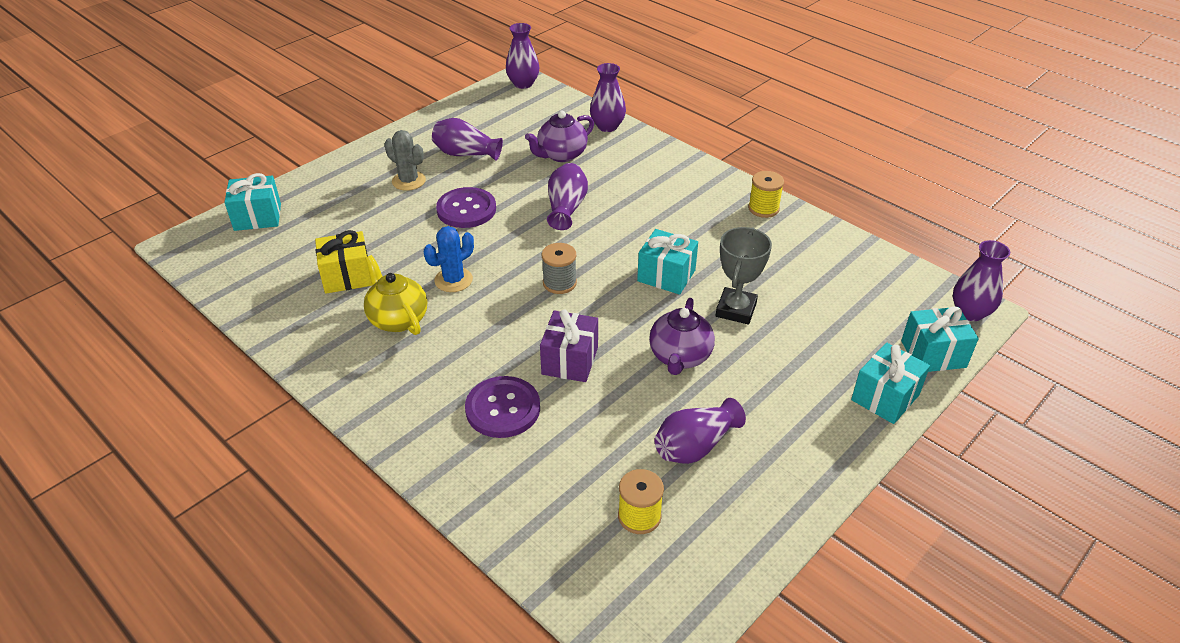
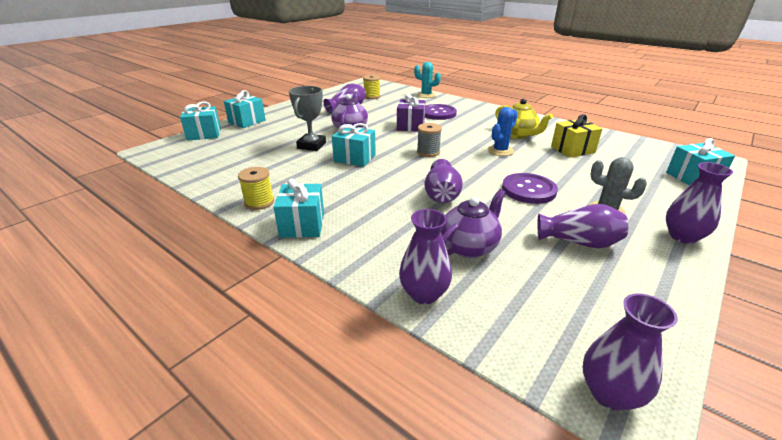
camera: 175 degrees right, 10 degrees down
(498, 515) = (426, 95): none -> turquoise cactus
(709, 181) = (302, 225): none -> turquoise gift
(970, 312) = (158, 150): purple vase -> purple vase (682, 236)

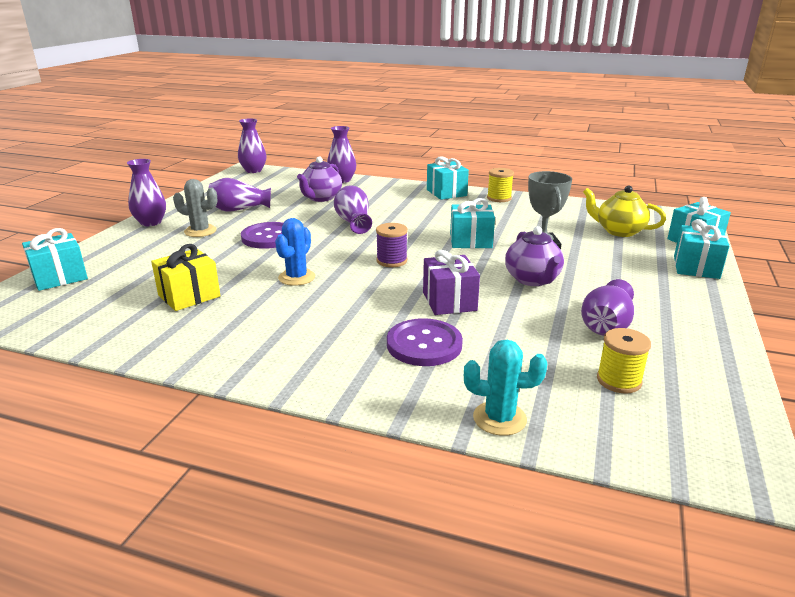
camera: 160 degrees right, 5 degrees down
(428, 152) = (391, 261): grey spool -> purple spool
(518, 135) = (266, 311): yellow teapot -> yellow teapot (619, 231)

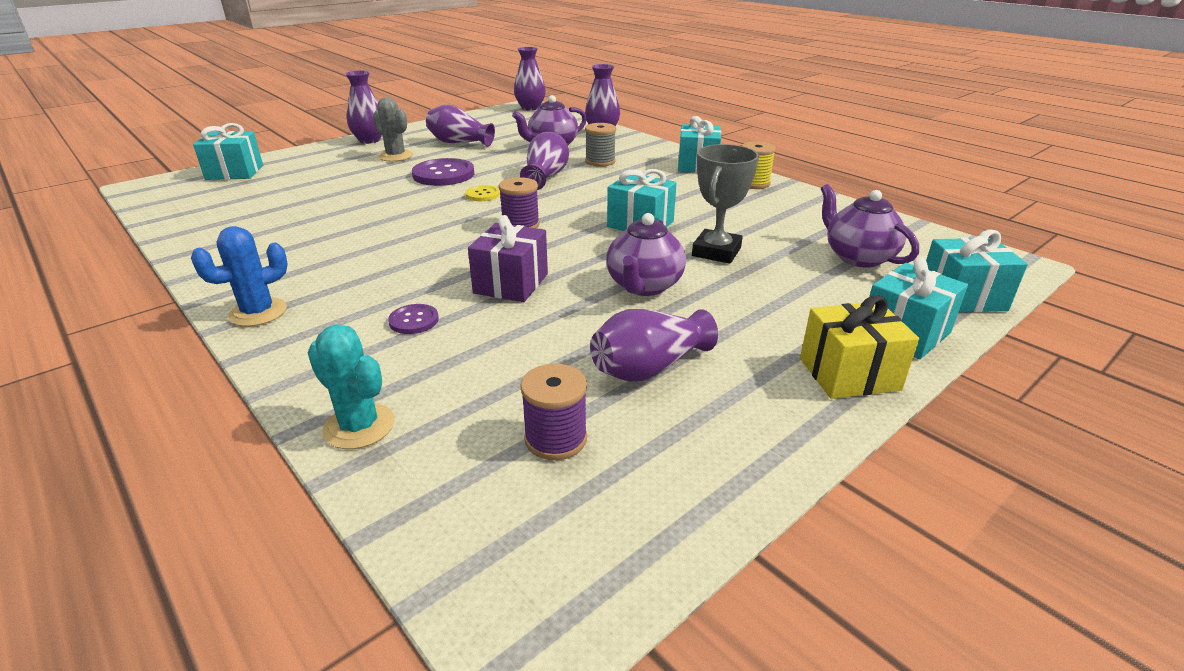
camera: 30 degrees right, 5 degrees up
(189, 296) = (296, 212): yellow gift -> yellow gift (849, 374)
(297, 277) = (406, 219): blue cactus -> blue cactus (258, 312)
(327, 246) = (482, 194): none -> yellow button
(376, 203) = (600, 161): none -> grey spool
(424, 344) = (414, 320): purple button -> purple button, size x0.52
(618, 381) = (555, 439): yellow spool -> purple spool
(619, 231) = (858, 257): yellow teapot -> purple teapot

